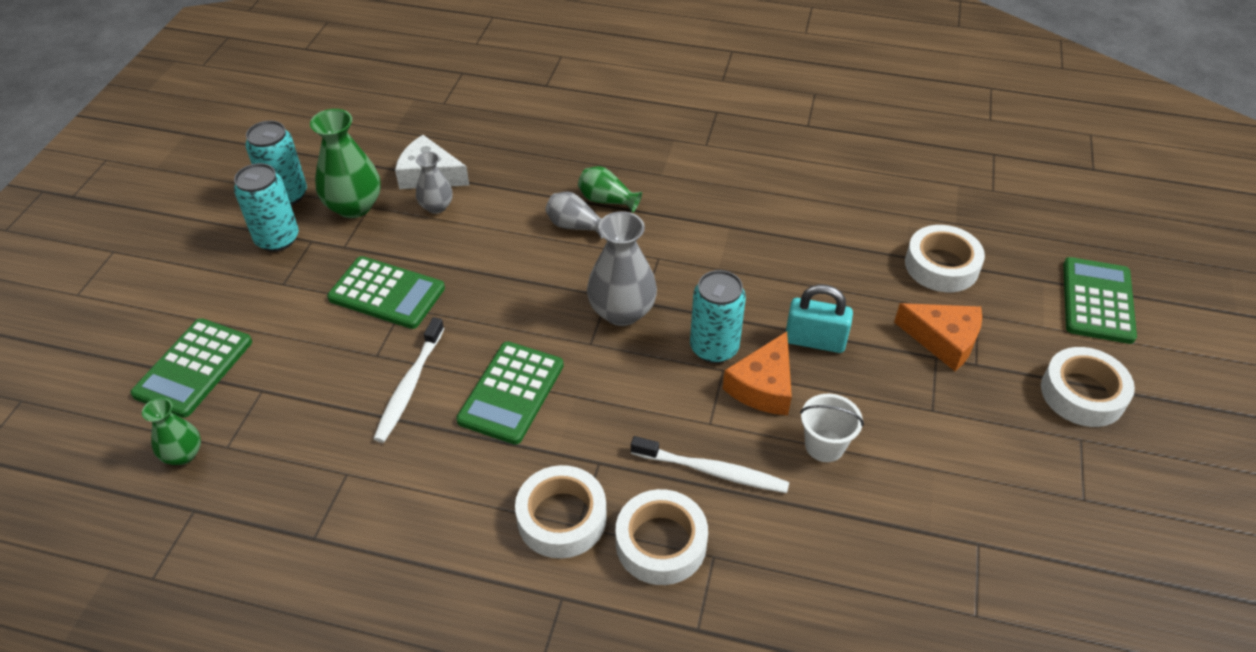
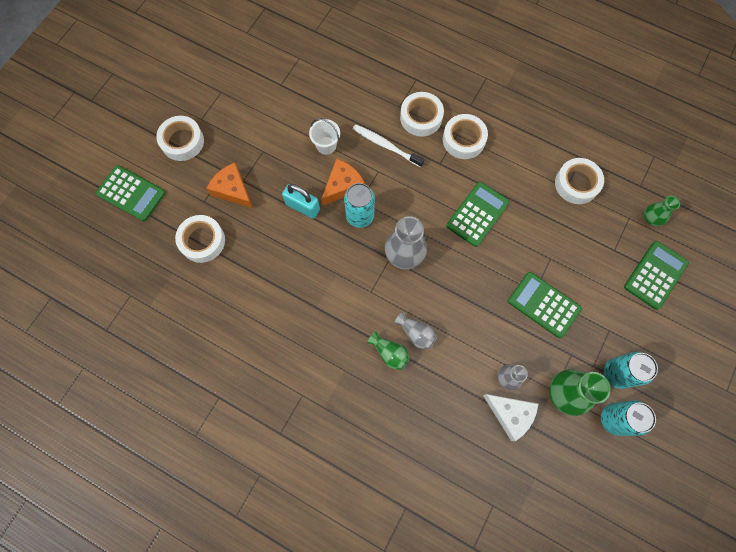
camera: 165 degrees left, 25 degrees up
(325, 484) = (576, 184): none -> white tape
(409, 386) = (532, 232): white toothbrush -> none
(1097, 301) = (131, 193): green calculator -> green calculator turned 90 degrees counterclockwise

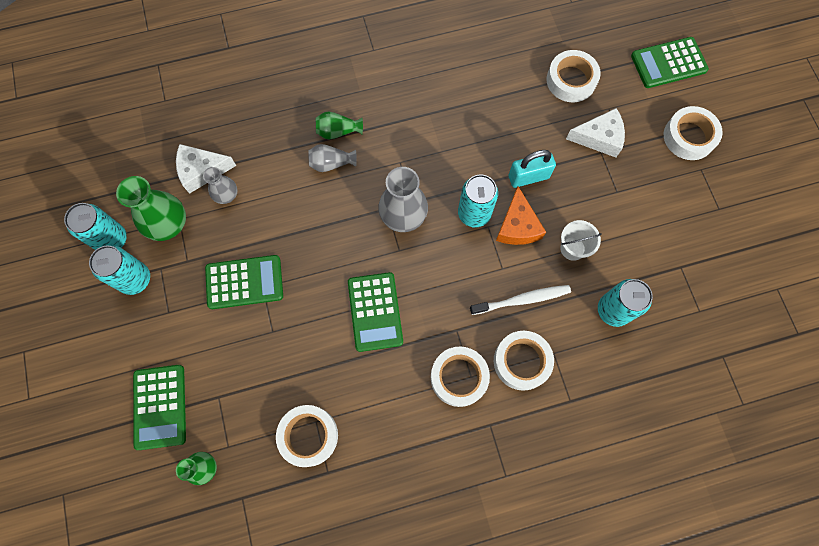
camera: 135 degrees right, 0 degrees up
(232, 189) = (599, 138): orange cheese -> white cheese
(343, 97) = (613, 310): none -> turquoise can

